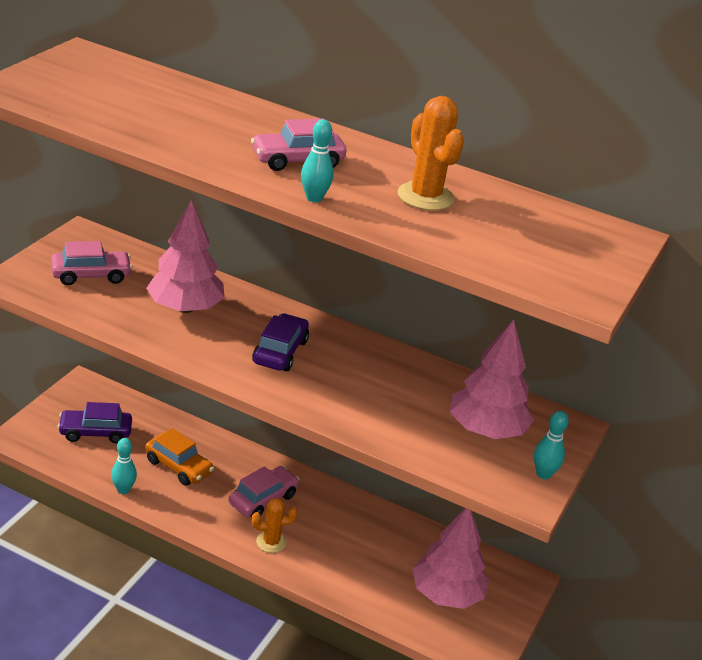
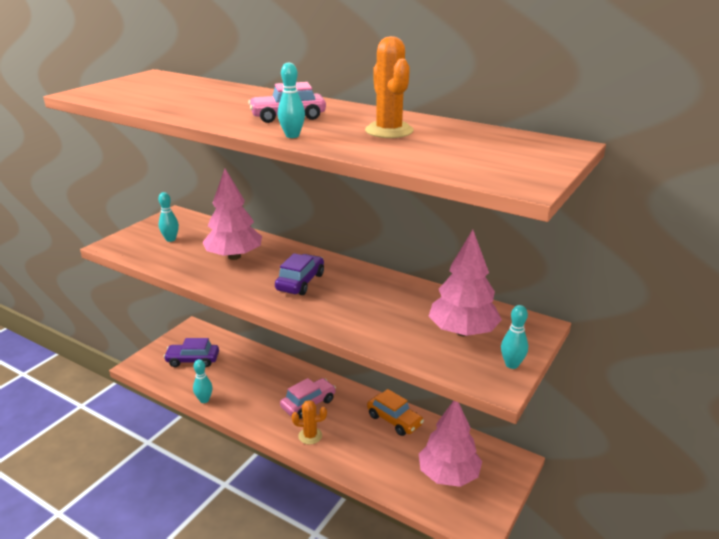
camera: 10 degrees right, 5 degrees down
(91, 275) = (170, 239): pink car -> turquoise bowling pin
(178, 467) = (248, 382): orange car -> orange car (394, 420)

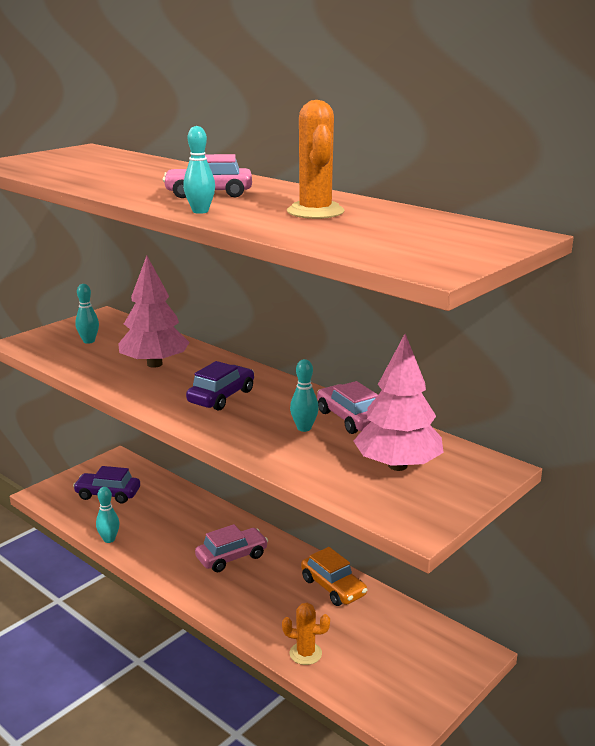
camera: 10 degrees right, 5 degrees down
(310, 436) = (223, 593): orange cactus -> orange cactus (305, 653)
(410, 293) = (350, 419): none -> pink car
(448, 475) = (383, 658): pink tree -> none
(512, 364) = (444, 506): turquoise bowling pin -> turquoise bowling pin (304, 428)

